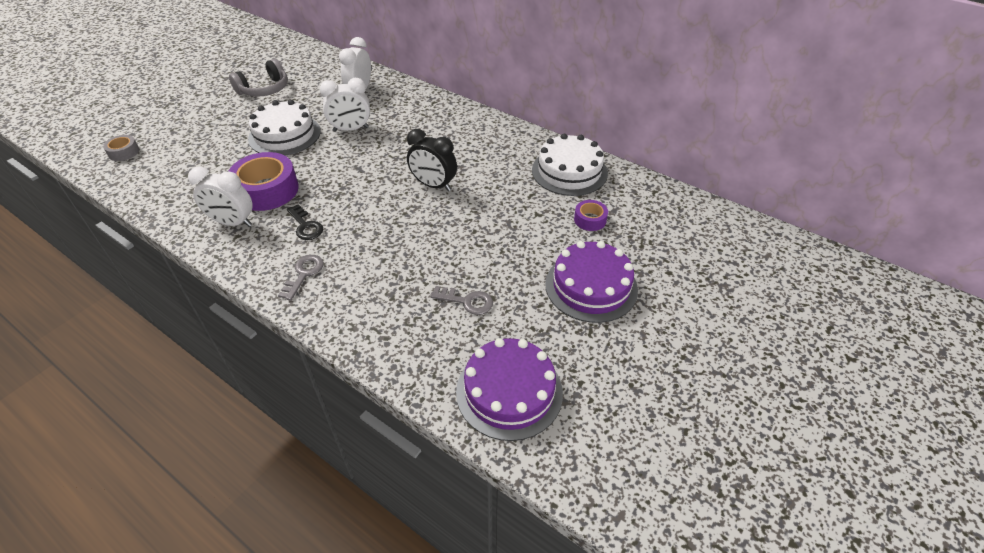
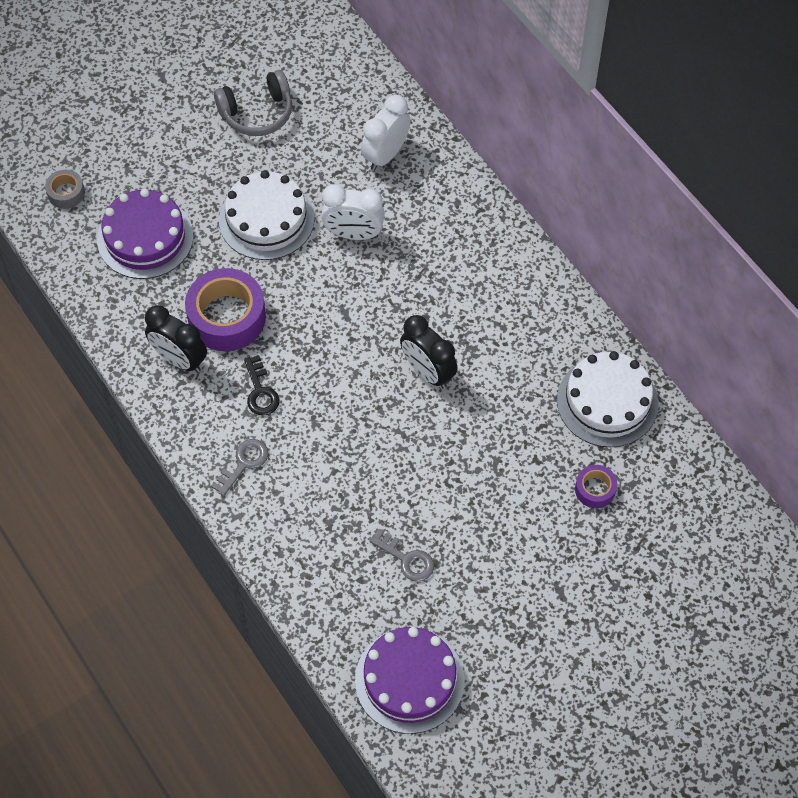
camera: 20 degrees right, 15 degrees up
(233, 222) = (179, 359): white clock -> black clock
(591, 286) = (550, 585): purple cake -> purple cake (145, 238)

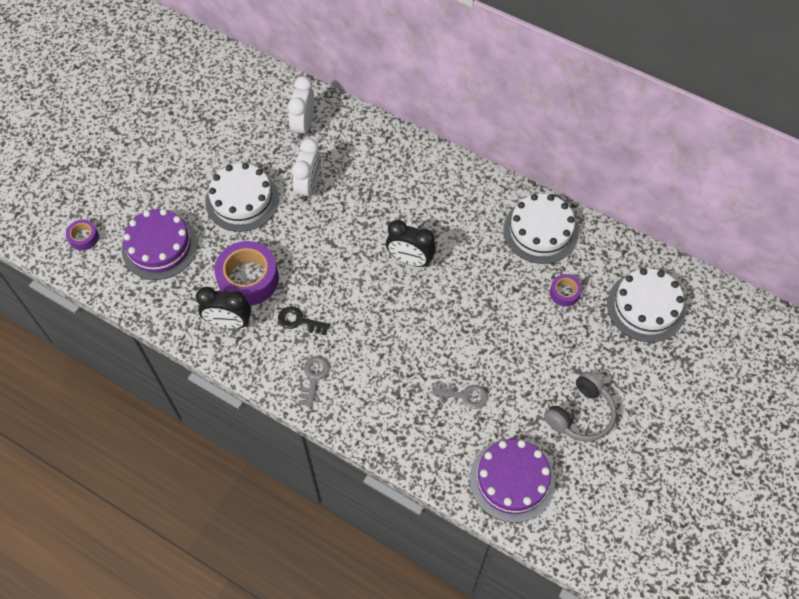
camera: 25 degrees left, 0 degrees up
(66, 193) = (84, 238): grey tape -> purple tape
(257, 113) = (198, 130): grey headphones -> grey headphones (580, 414)
(260, 391) = (299, 321): black key -> black key turned 150 degrees clockwise
(353, 234) = (309, 187): white clock -> white clock turned 60 degrees counterclockwise
(687, 549) = (646, 307): none -> white cake

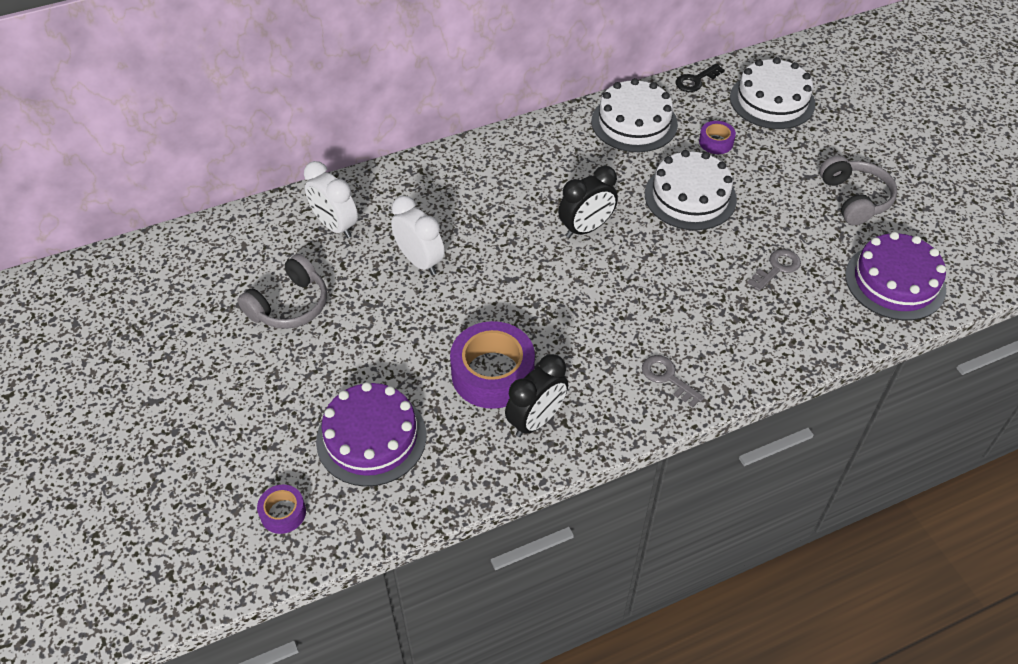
camera: 55 degrees left, 10 degrees down
(225, 145) = (290, 305): none -> grey headphones
(242, 200) = (381, 327): white cake -> white cake (690, 196)
(299, 321) = (586, 355): black key -> black key (696, 80)

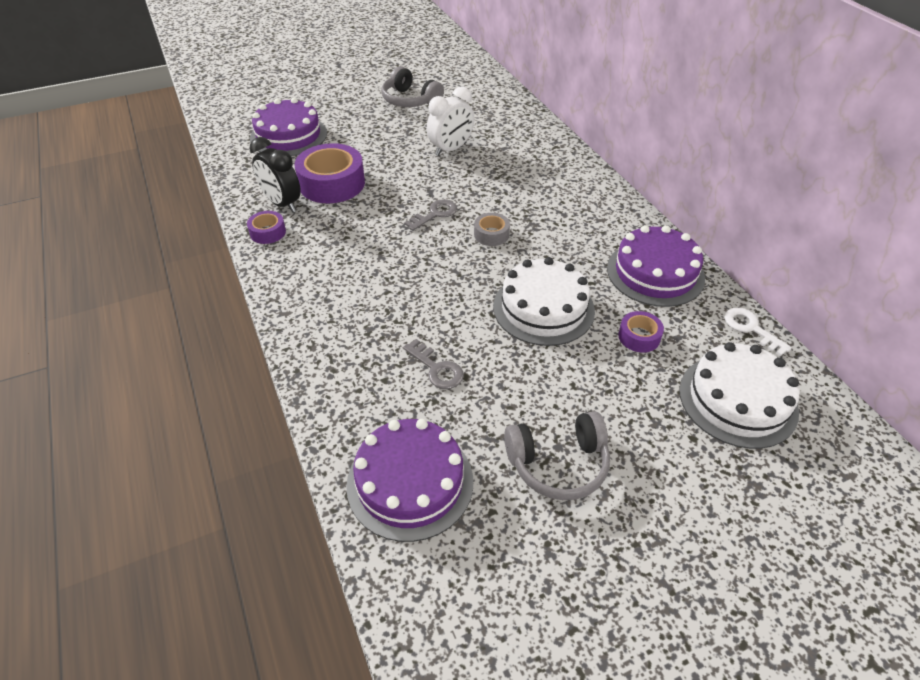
camera: 90 degrees right, 5 degrees down
(283, 513) = (242, 109): purple tape -> purple tape (268, 232)
(335, 226) = (487, 113): white clock -> none
(586, 228) = (491, 234): black clock -> grey tape
(634, 123) = (655, 273): white cake -> purple cake
(667, 378) = (306, 276): grey key -> grey key (435, 214)
(696, 80) = (751, 329): black key -> white key

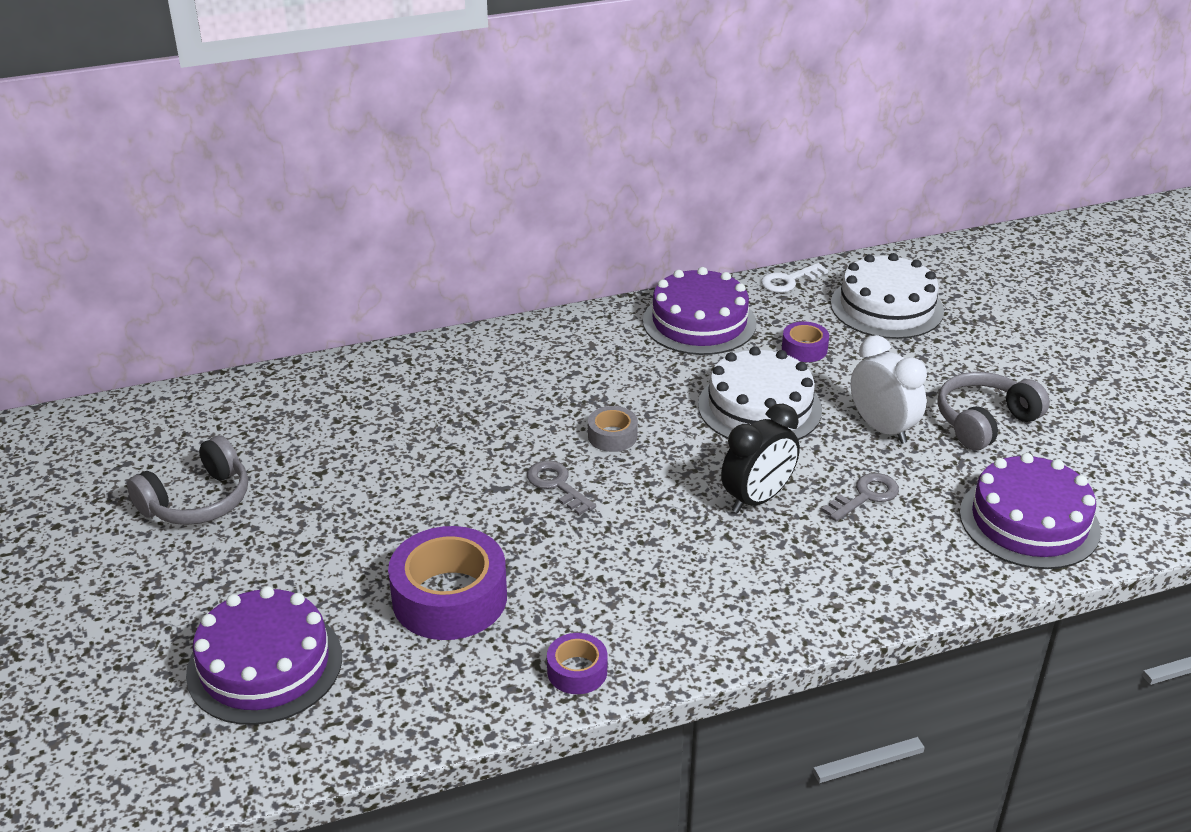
camera: 85 degrees left, 10 degrees down
(282, 204) = (497, 658): black clock -> black clock (757, 499)
(451, 149) = (382, 461): white clock -> white clock (882, 428)
(558, 464) = (984, 422): grey headphones -> grey headphones turned 120 degrees counterclockwise

